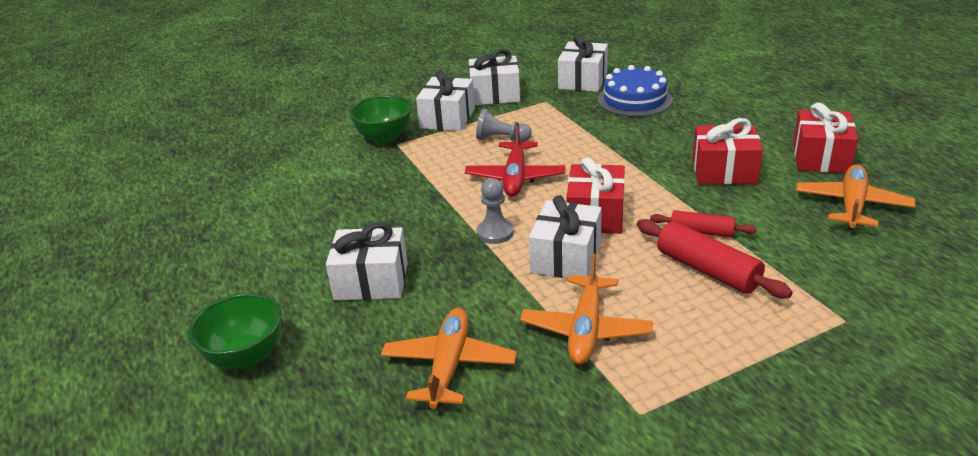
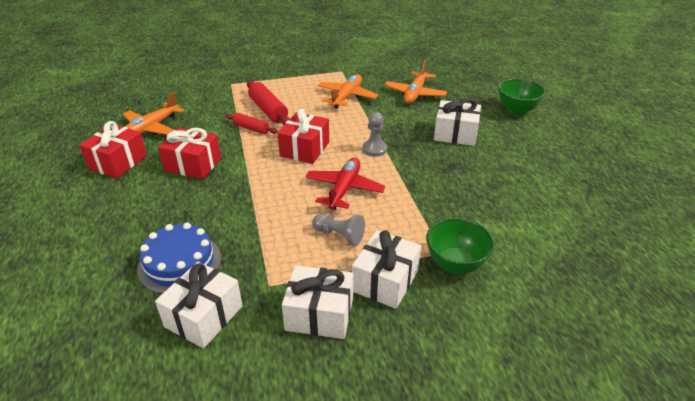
camera: 170 degrees left, 5 degrees up
(566, 257) = (338, 128): white gift -> none

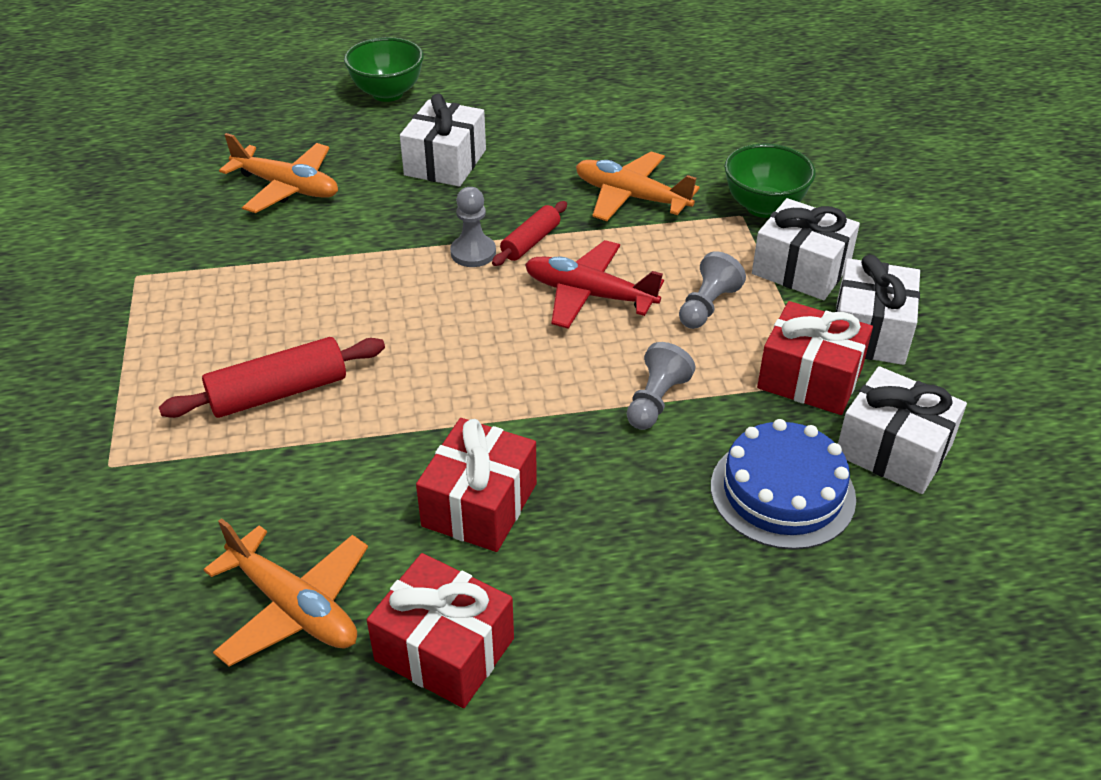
camera: 85 degrees left, 5 degrees up
(251, 128) = (352, 418): red rolling pin -> red rolling pin (530, 242)
(256, 215) = (656, 401): none -> grey pawn
(305, 149) = (454, 338): red gift -> red gift (809, 378)
(346, 97) = (263, 274): orange plane -> orange plane (631, 197)

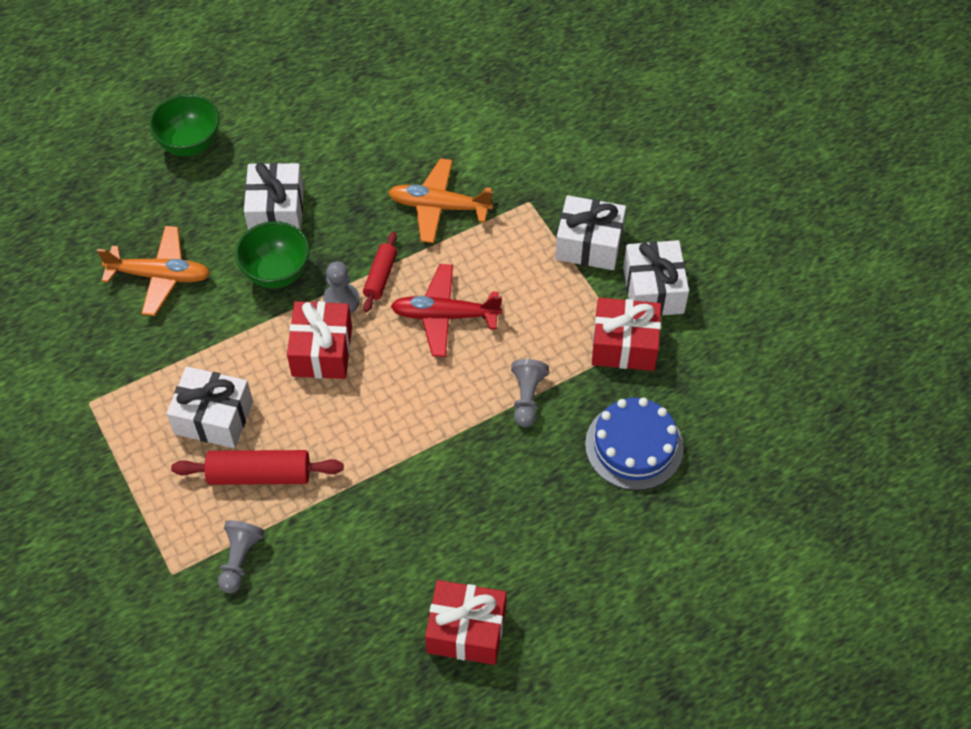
camera: 20 degrees left, 15 degrees up
(278, 392) = (259, 475): red rolling pin -> red rolling pin turned 45 degrees clockwise
(294, 607) = (358, 634): orange plane -> none
(479, 504) = (442, 520): red gift -> red gift (322, 351)
(707, 306) = (533, 300): grey pawn -> grey pawn (240, 559)
(763, 207) = (543, 188): green bowl -> green bowl (277, 273)
(893, 450) = (695, 389): white gift -> white gift (214, 417)

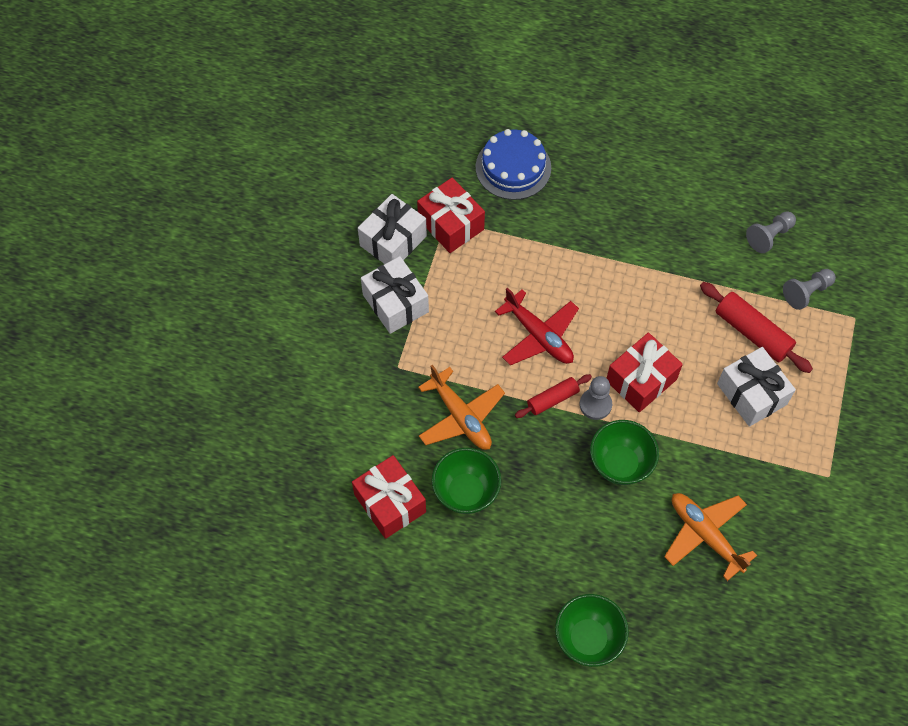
camera: 135 degrees left, 5 degrees up
(276, 211) = (576, 516): white gift -> none
(377, 162) = (466, 492): none -> green bowl
(466, 630) = (708, 155): red gift -> red gift (390, 503)
(527, 398) = (543, 243): grey pawn -> grey pawn (769, 236)

